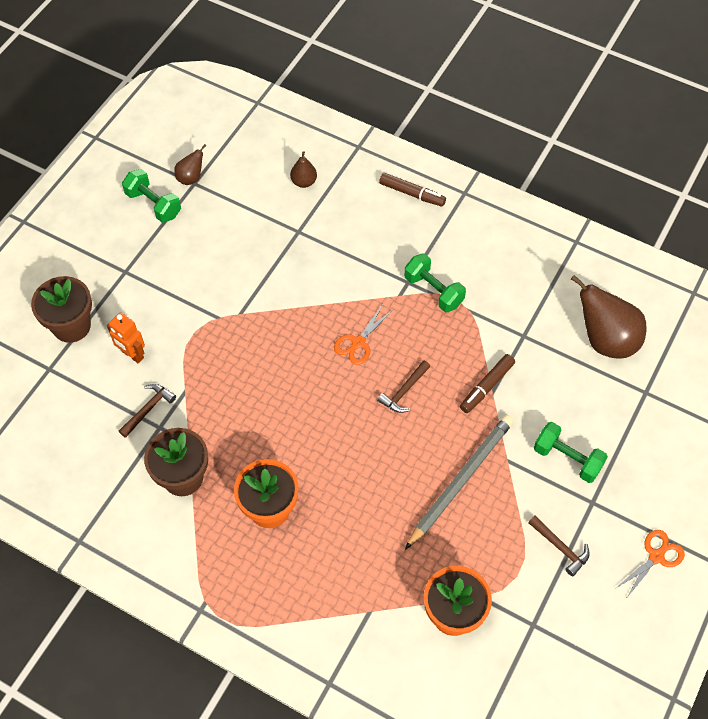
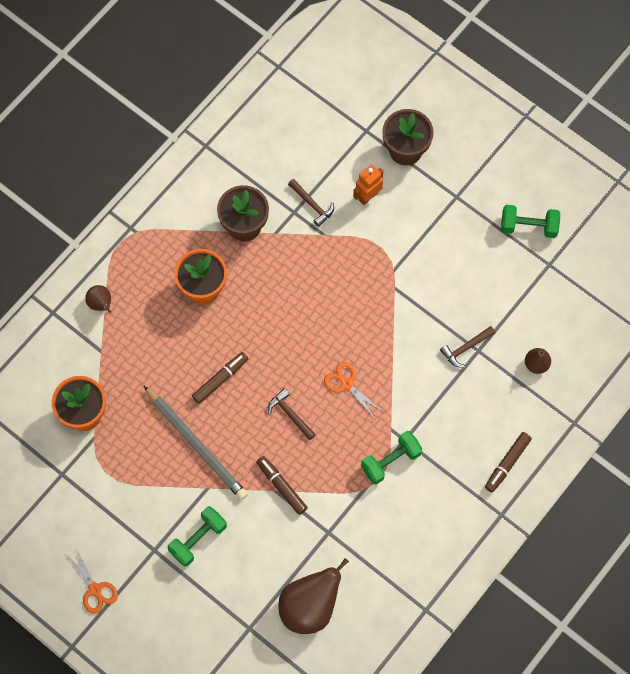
camera: 100 degrees right, 10 degrees up
(153, 204) = (528, 226): green dumbbell -> green dumbbell turned 45 degrees clockwise
(191, 178) = (555, 262): brown pear -> brown pear (101, 304)
(378, 469) = (220, 379): none -> brown marker
(560, 548) = (120, 512): brown hammer -> brown hammer (465, 348)

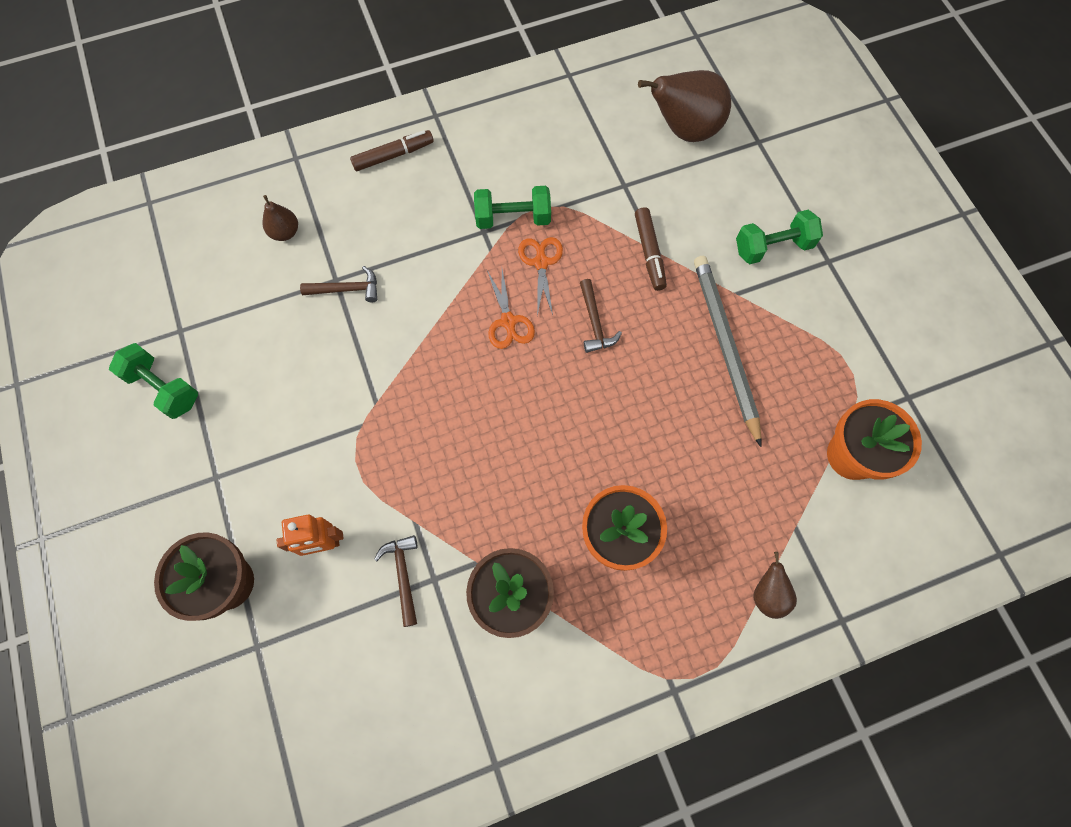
camera: 150 degrees left, 0 degrees up
(95, 589) = (915, 254): orange scissors -> orange scissors (541, 263)
(220, 379) = (656, 406): brown marker -> none

